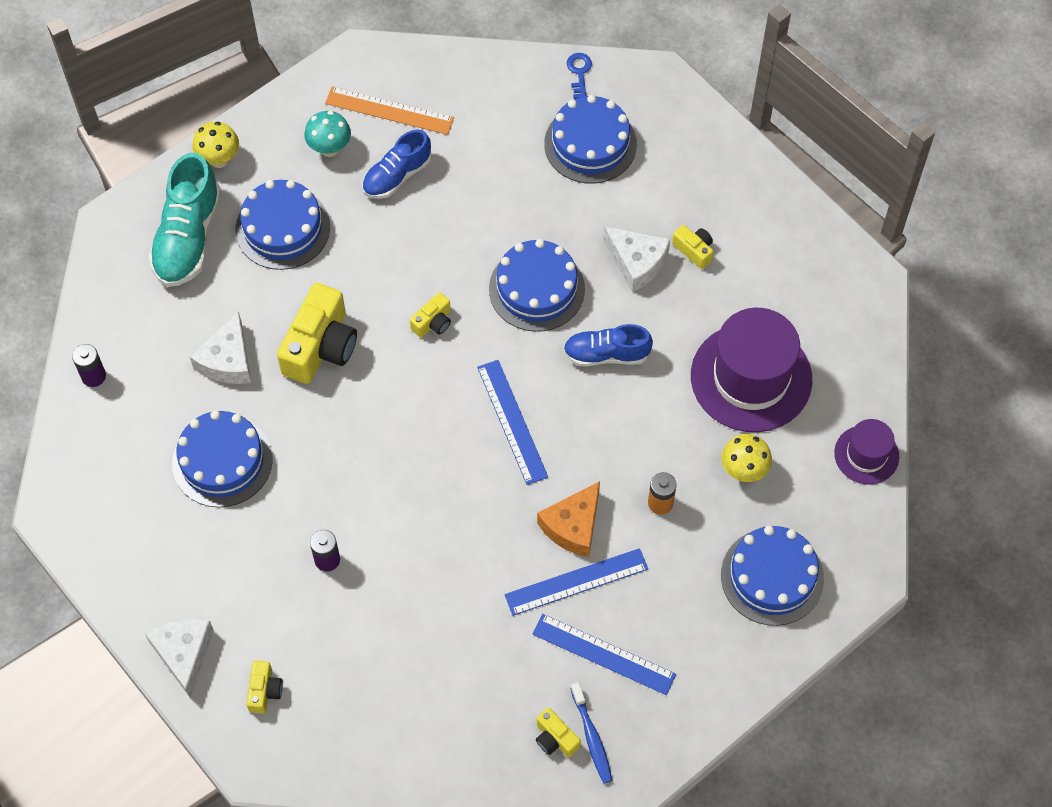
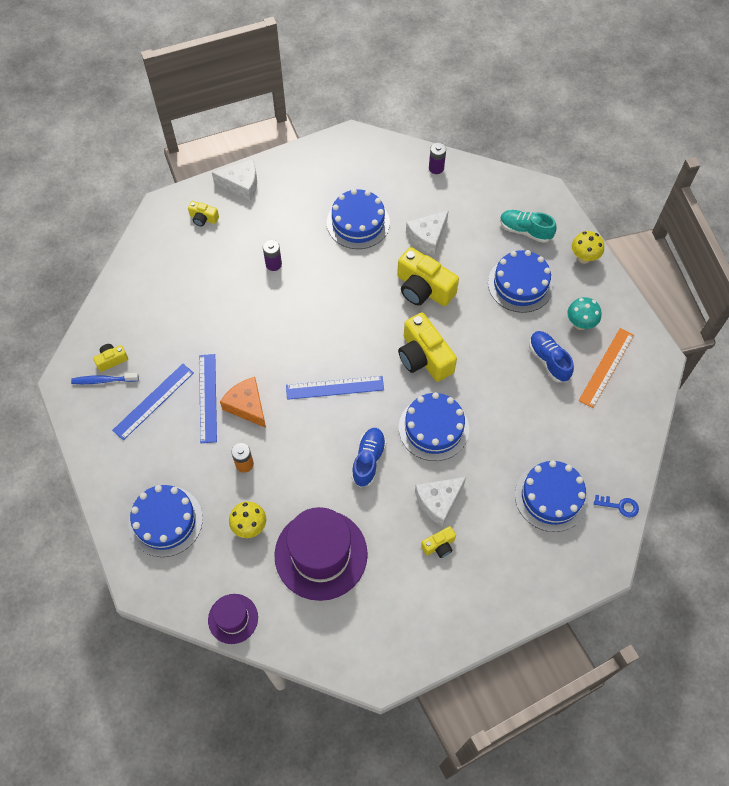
camera: 105 degrees right, 0 degrees up
(188, 237) = (525, 231): turquoise shoe -> turquoise shoe, size x0.65
(227, 360) = (427, 237): white cheese -> white cheese turned 75 degrees counterclockwise
(433, 322) = (424, 357): yellow camera -> yellow camera, size x2.05

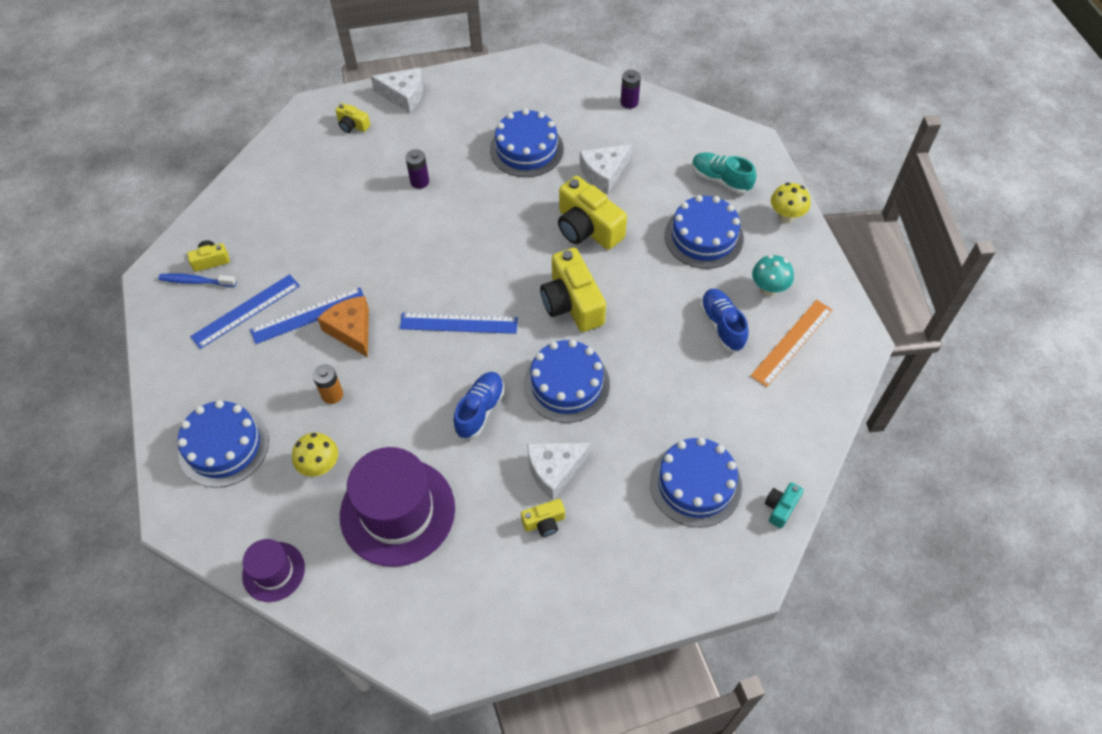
camera: 10 degrees right, 5 degrees down
(207, 398) = (308, 315): blue ruler -> blue ruler turned 60 degrees clockwise
(619, 506) = (780, 507): blue key -> turquoise camera

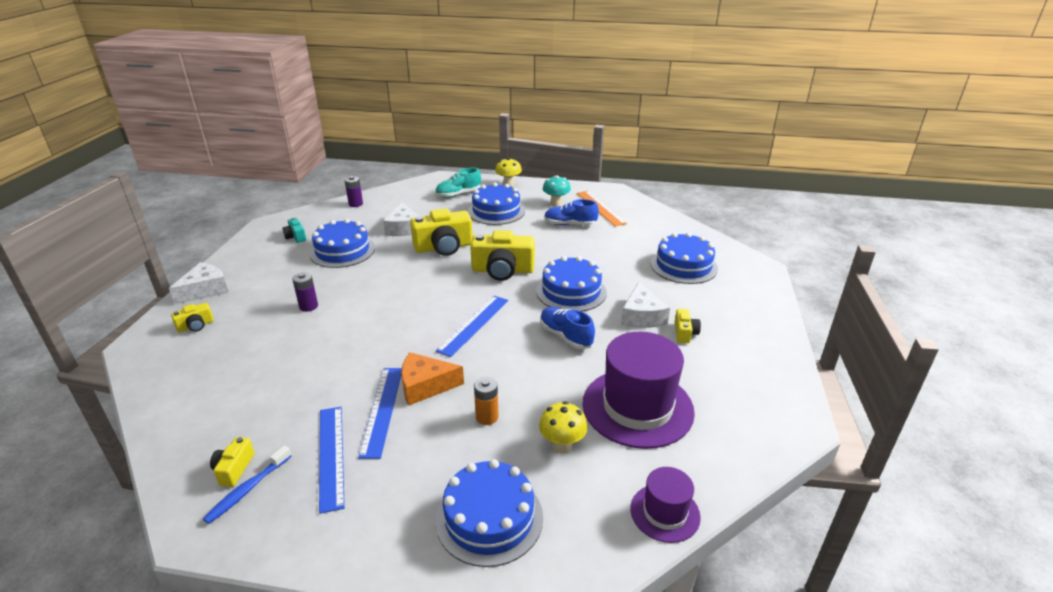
camera: 65 degrees left, 25 degrees down
(780, 507) = (715, 243): turquoise camera -> turquoise camera (296, 237)

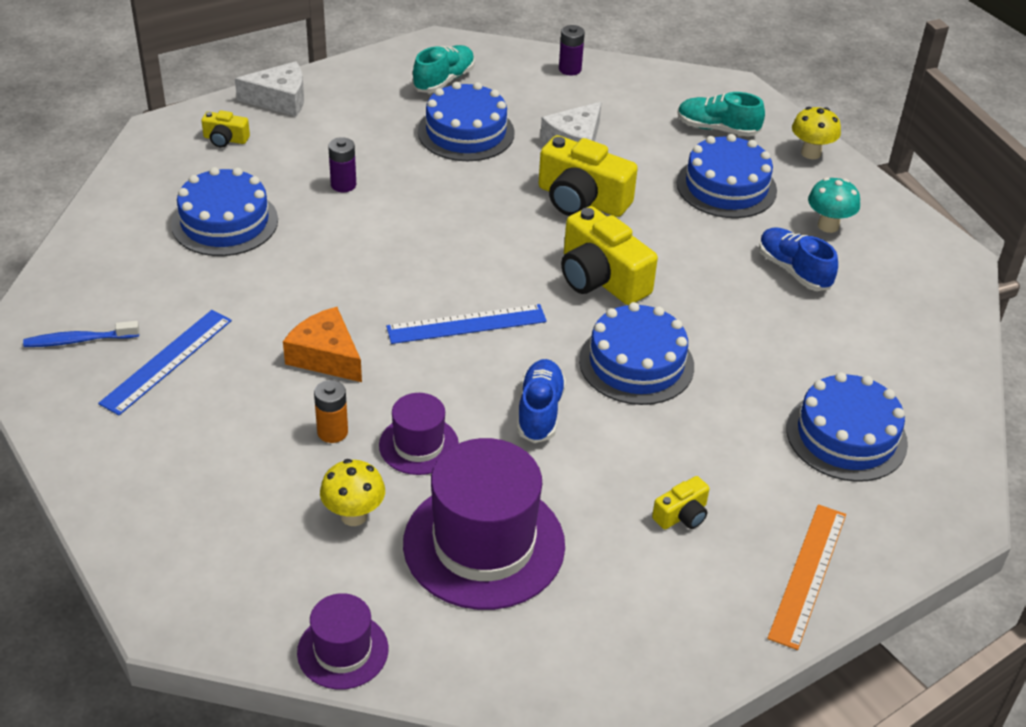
camera: 45 degrees right, 10 degrees up
(234, 469) = (91, 314): yellow camera -> none
(296, 237) = (444, 80): turquoise camera -> turquoise shoe
(382, 410) = (258, 351): blue ruler -> none
(489, 518) = (204, 520): blue cake -> blue cake (225, 222)
(538, 390) = (418, 445): none -> purple hat
(600, 208) = (883, 273): orange ruler -> orange ruler (808, 574)
(642, 316) = (667, 456): white cheese -> none

